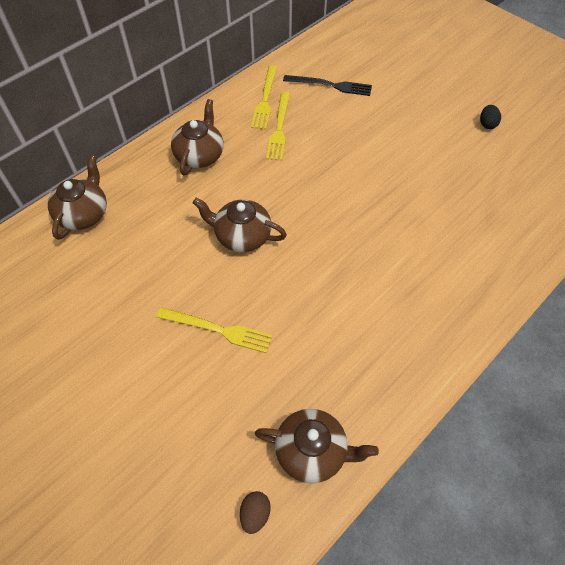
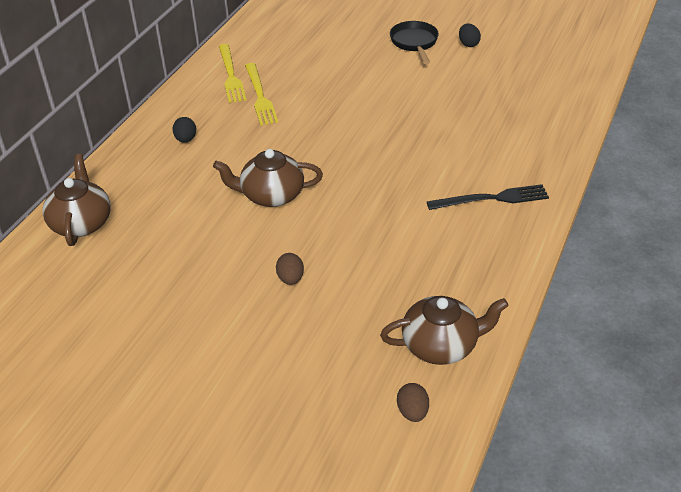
camera: 20 degrees left, 15 degrees down
(200, 155) = (186, 139): brown teapot -> black egg
(218, 330) = (290, 279): yellow fork -> brown egg
(330, 85) = (294, 48): black fork -> black fork (492, 199)
(438, 109) = (414, 43): none -> black pan

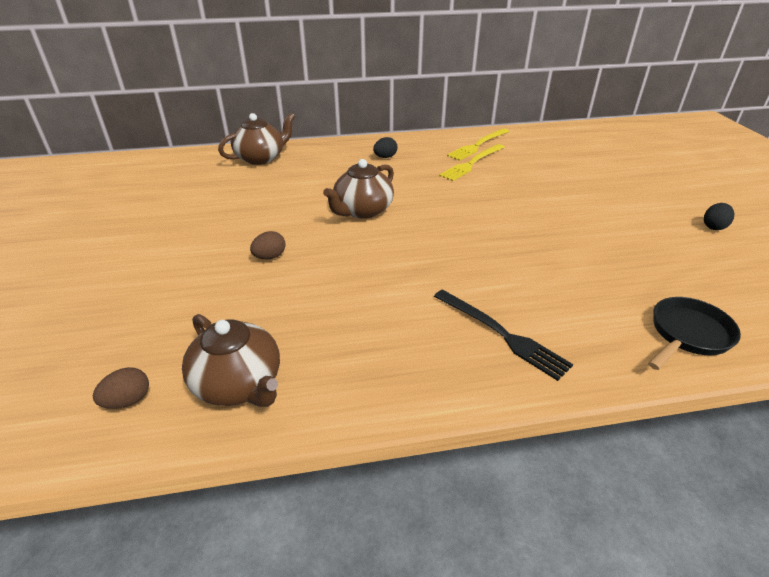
camera: 55 degrees right, 5 degrees down
(271, 195) = (362, 210): brown teapot -> brown teapot turned 105 degrees counterclockwise
(414, 43) = (658, 199): black pan -> black pan (687, 334)

